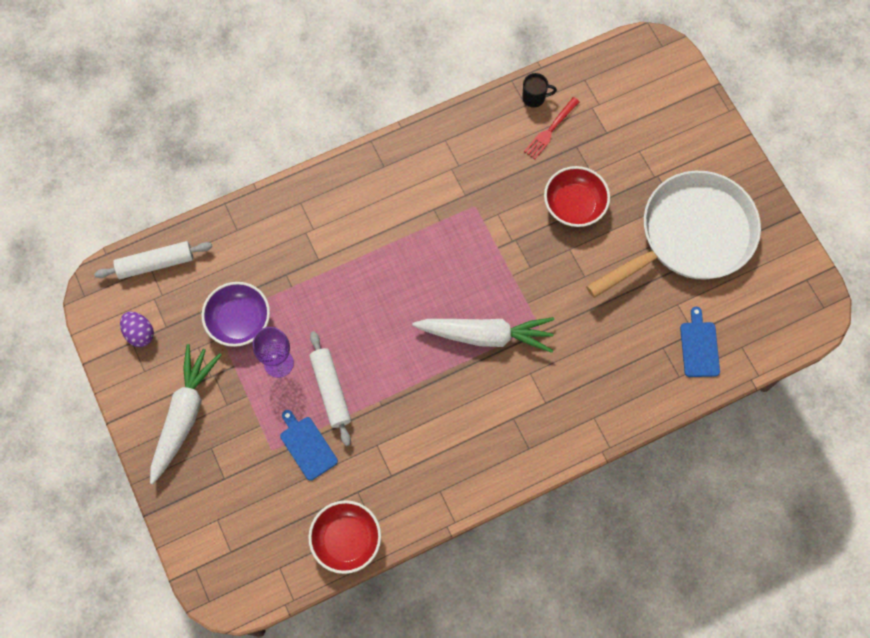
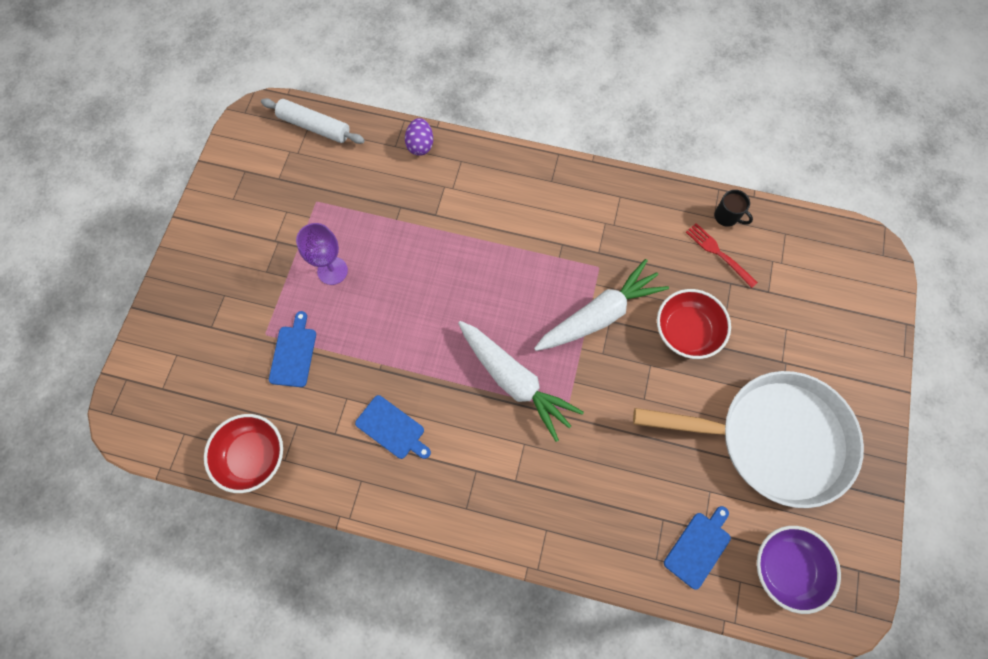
camera: 40 degrees right, 0 degrees up
(140, 333) = (256, 168): purple egg -> purple egg (420, 145)
(184, 415) = (229, 254): white carrot -> white carrot (599, 315)
(239, 321) = (333, 215): purple bowl -> purple bowl (786, 568)
(331, 390) = (352, 324): white rolling pin -> none
(429, 438) = (392, 428): none -> blue cutting board
(550, 130) = (718, 253): red fork -> red fork turned 60 degrees clockwise

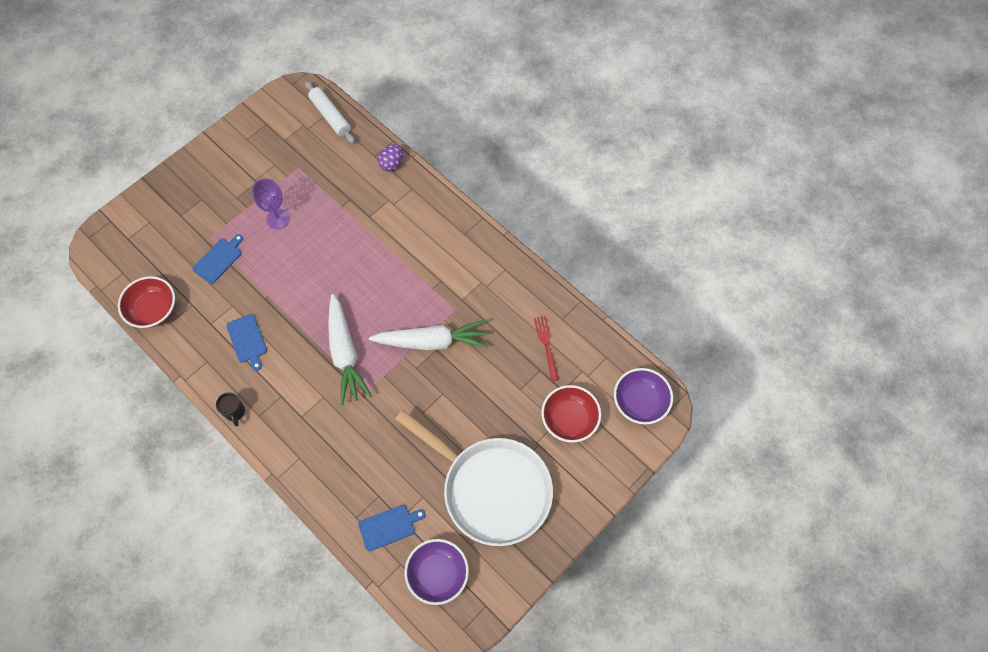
camera: 30 degrees right, 5 degrees down
(686, 331) = (484, 385): red bowl -> red bowl (569, 419)
(727, 217) = (571, 323): black mug -> black mug (235, 412)
(850, 261) = (640, 402): none -> purple bowl

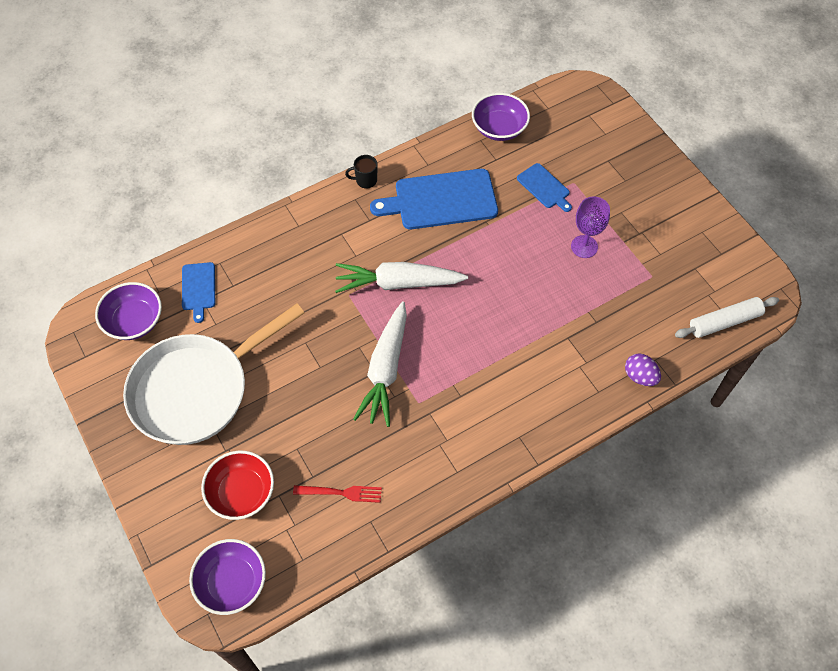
camera: 105 degrees right, 5 degrees down
(153, 309) = (499, 128): red bowl -> purple bowl
(247, 340) = (441, 200): blue cutting board -> blue cutting board, size x1.93

